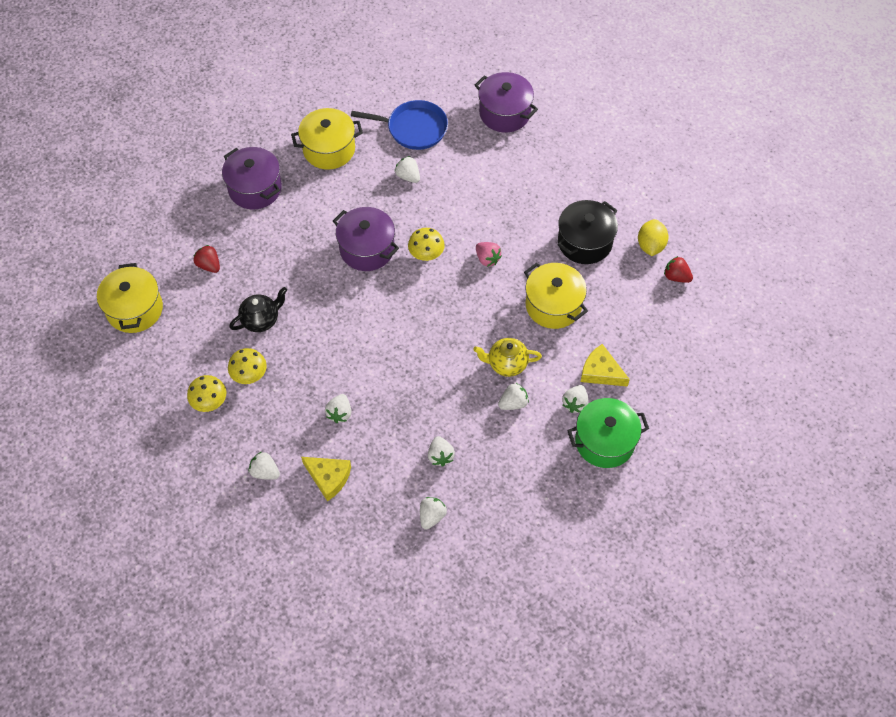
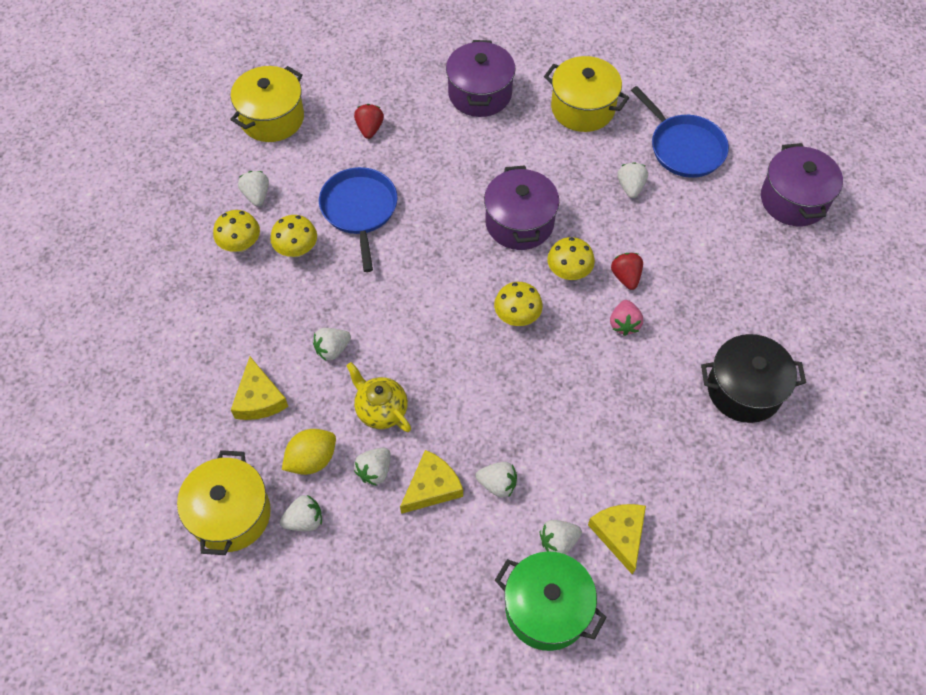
camera: 45 degrees right, 0 degrees up
(261, 320) = (359, 210): black teapot -> blue pan
(265, 472) = (215, 344): white strawberry -> white strawberry (256, 195)
(425, 304) = (517, 317): none -> yellow mushroom
(480, 436) = (432, 487): none -> yellow cheese
(506, 364) = (533, 441): yellow teapot -> yellow teapot (381, 410)
(553, 305) = (642, 424): yellow pot -> yellow pot (231, 514)
(650, 245) = (815, 452): yellow lemon -> yellow lemon (312, 459)
(676, 277) = (810, 509): red strawberry -> red strawberry (626, 277)

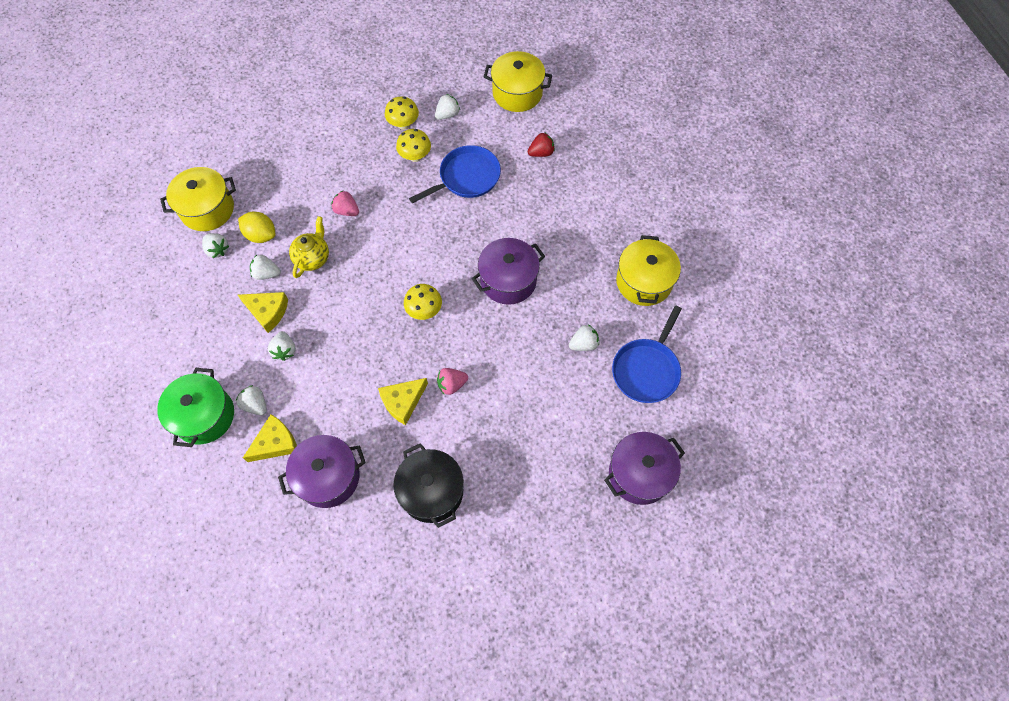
camera: 65 degrees right, 5 degrees up
(259, 399) = (293, 187): yellow cheese -> yellow cheese (402, 402)
(332, 349) = (347, 211): white strawberry -> pink strawberry
(480, 93) = (616, 207): purple pot -> purple pot (328, 477)
(568, 272) = (480, 330): yellow mushroom -> none
(626, 277) = (495, 371): red strawberry -> none

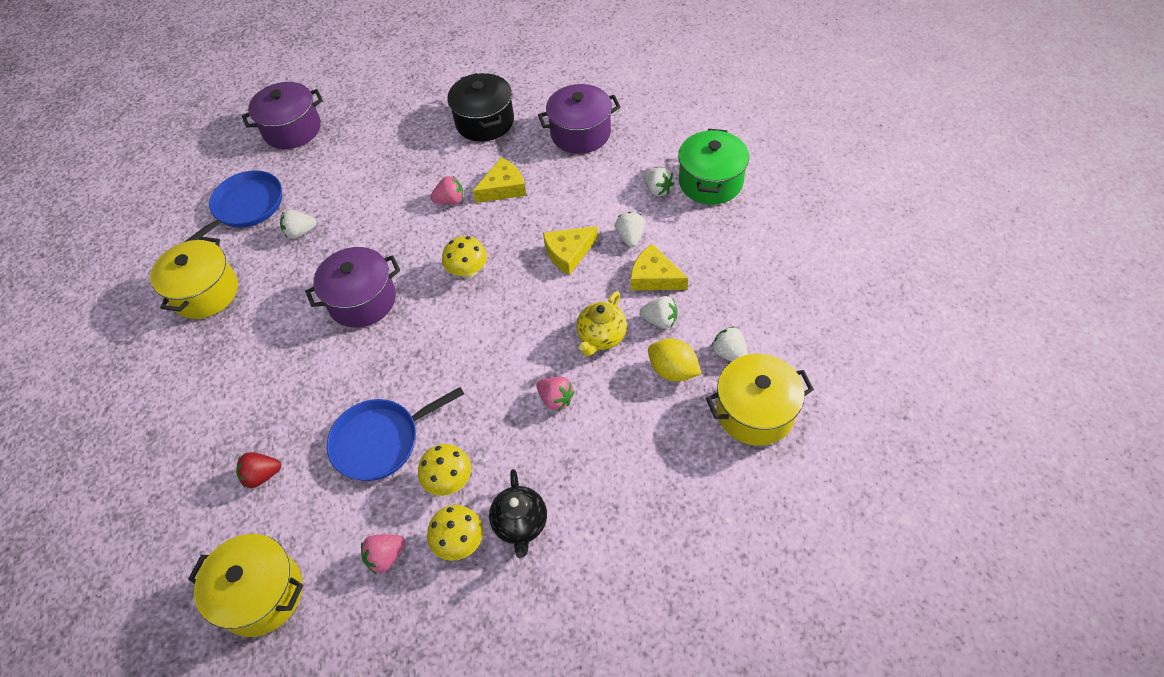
camera: 170 degrees left, 10 degrees down
(275, 443) = (633, 159): yellow cheese -> yellow cheese (568, 253)
(366, 135) = (520, 524): none -> black teapot
(447, 114) = (386, 557): white strawberry -> pink strawberry

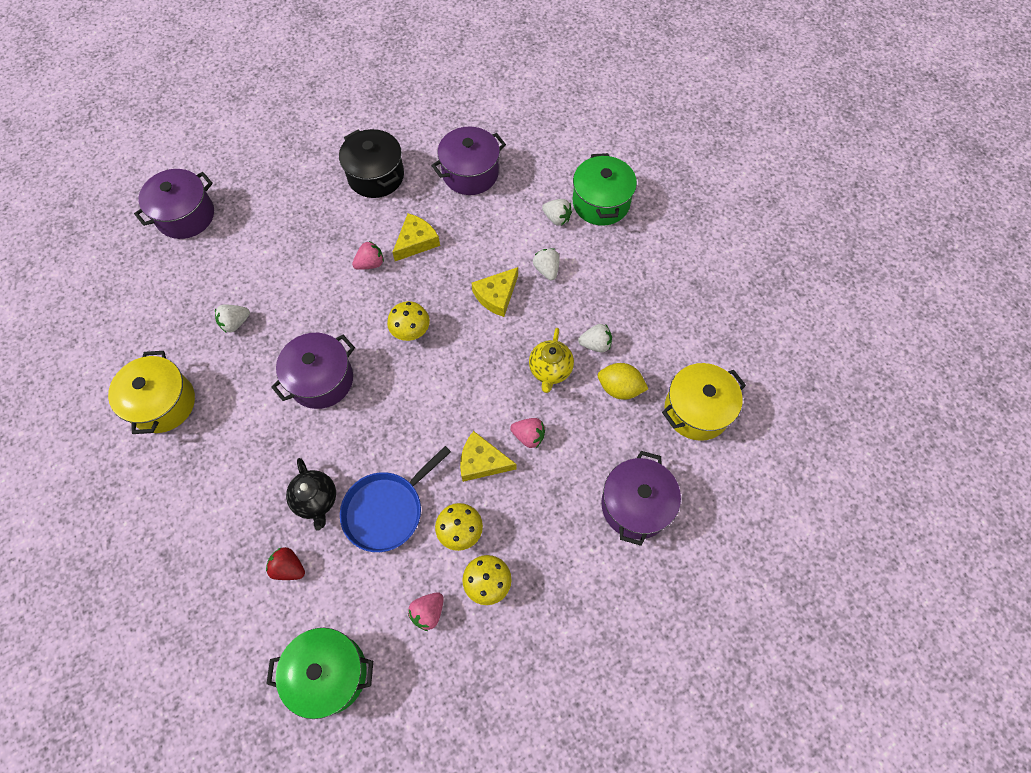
camera: 20 degrees left, 10 degrees up
(246, 207) = (169, 307): blue pan -> none
(261, 594) = (329, 673): yellow pot -> green pot
(262, 475) = (289, 567): red strawberry -> red strawberry turned 60 degrees clockwise
(520, 524) = (534, 554): black teapot -> black teapot (316, 500)
(652, 498) = (635, 505): none -> purple pot
(654, 277) = (578, 304): yellow cheese -> yellow cheese (482, 461)
(729, 353) = (661, 362): white strawberry -> none

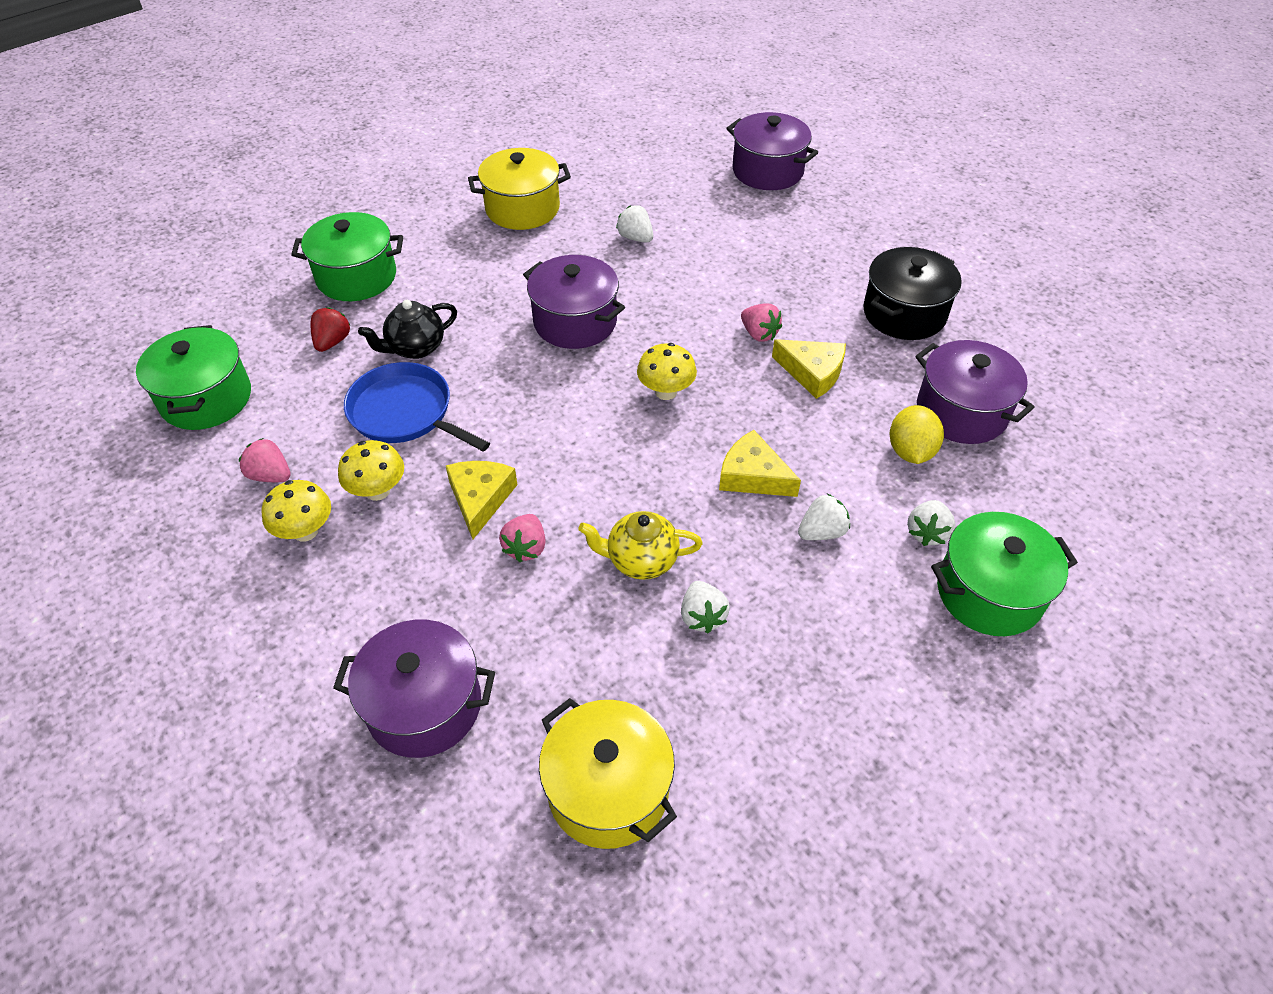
camera: 80 degrees right, 15 degrees down
(208, 548) = (356, 277): none -> green pot
(619, 388) = (628, 661): yellow lemon -> yellow lemon (910, 451)

